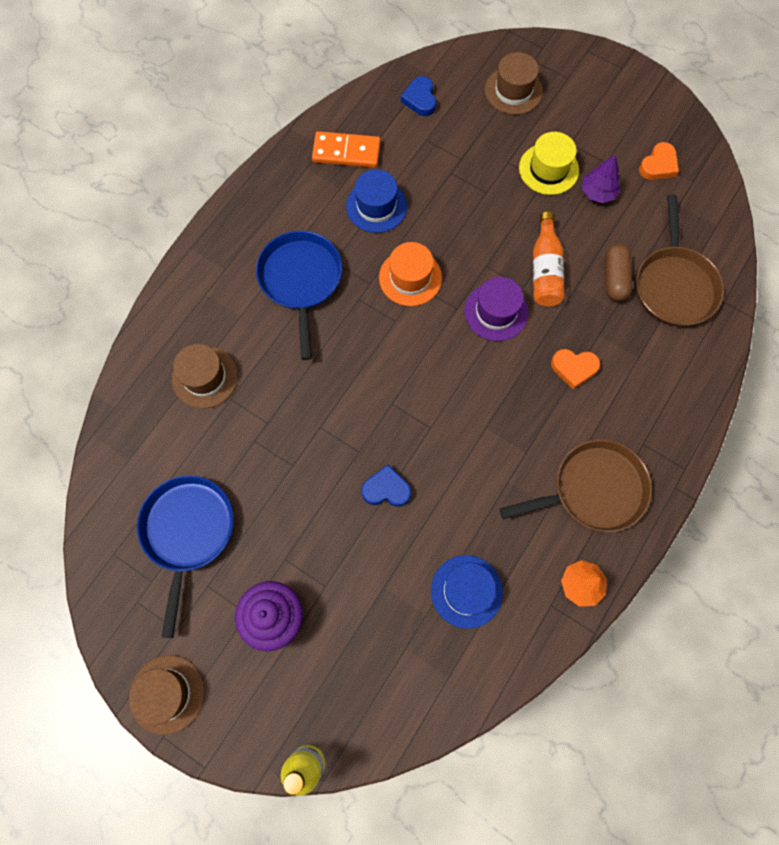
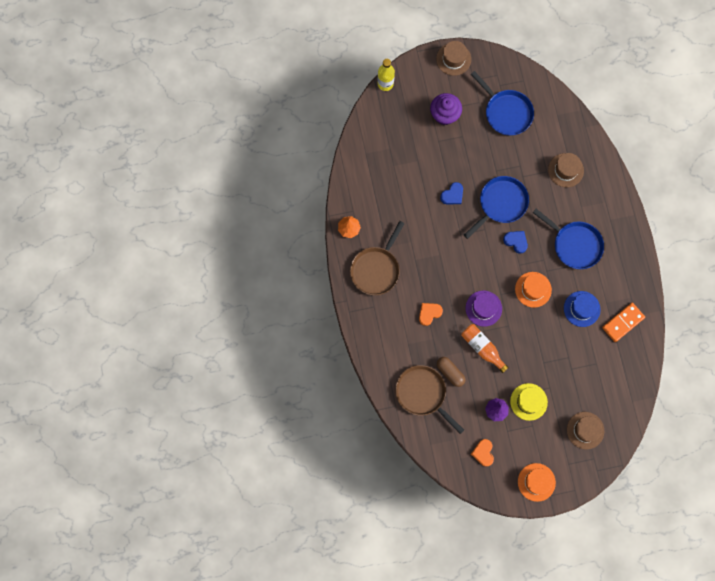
camera: 135 degrees right, 5 degrees up
(335, 415) = (501, 204): none -> blue pan
(420, 99) = (621, 383): blue heart -> blue heart (516, 241)
(466, 591) = (387, 187): blue hat -> none
(624, 90) = (536, 482): none -> orange hat

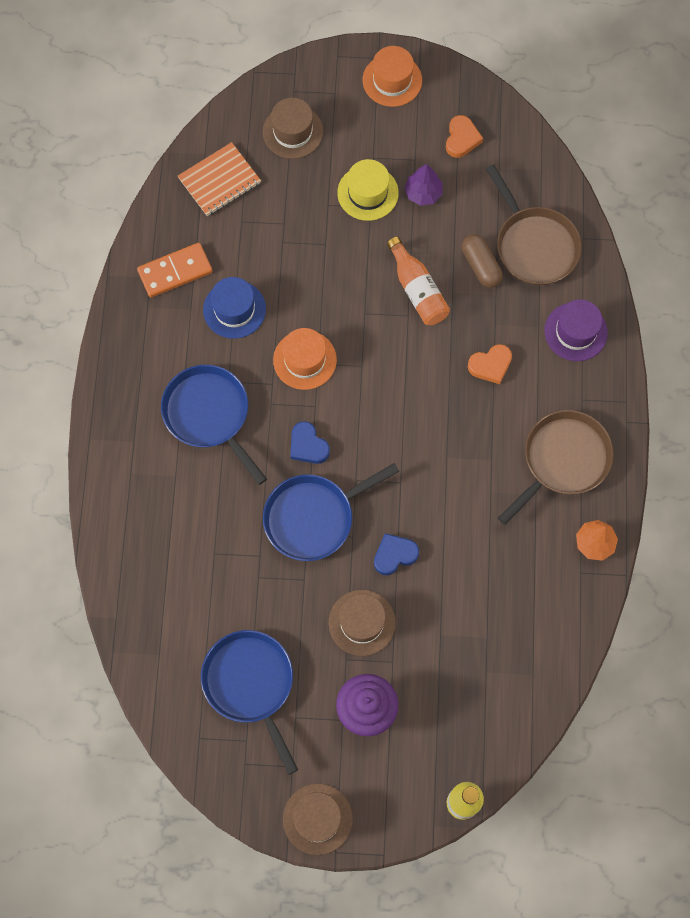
camera: 165 degrees left, 5 degrees down
(483, 308) = (397, 351): purple hat -> purple hat (575, 332)
(565, 170) = (179, 547): brown hat -> brown hat (362, 622)
(617, 386) = (219, 181): none -> orange notebook

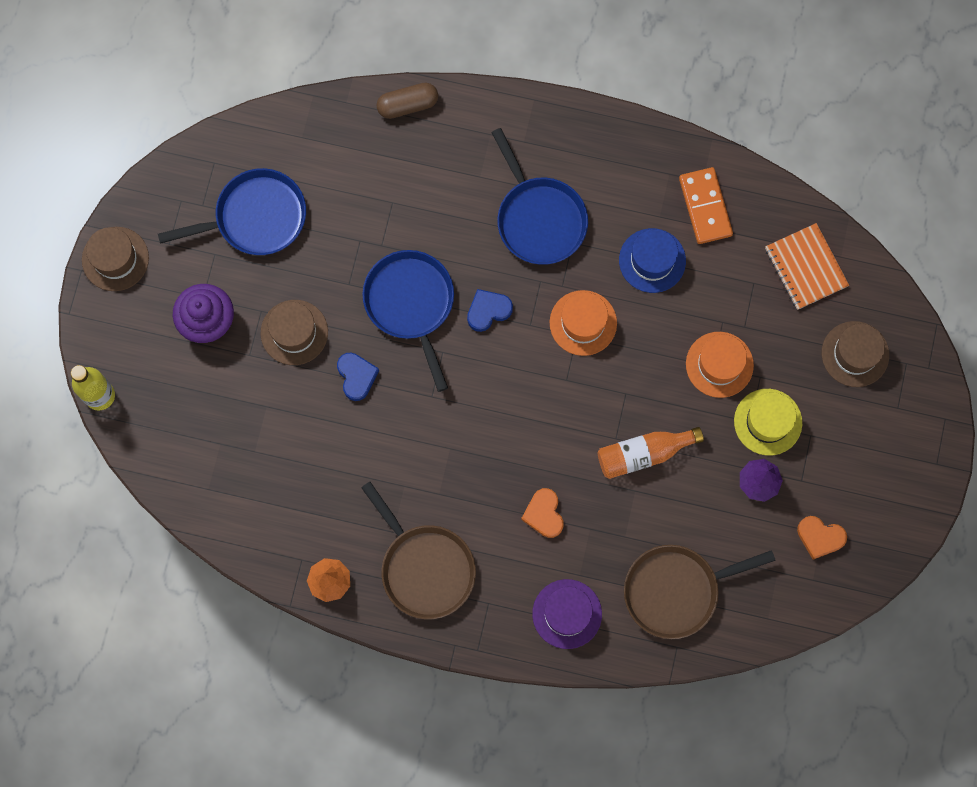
camera: 100 degrees right, 5 degrees up
(209, 415) = (539, 218): blue pan -> blue pan turned 90 degrees clockwise
(392, 80) = (905, 474): orange hat -> orange hat (719, 364)
(481, 266) = (661, 527): brown capsule -> brown capsule (407, 105)

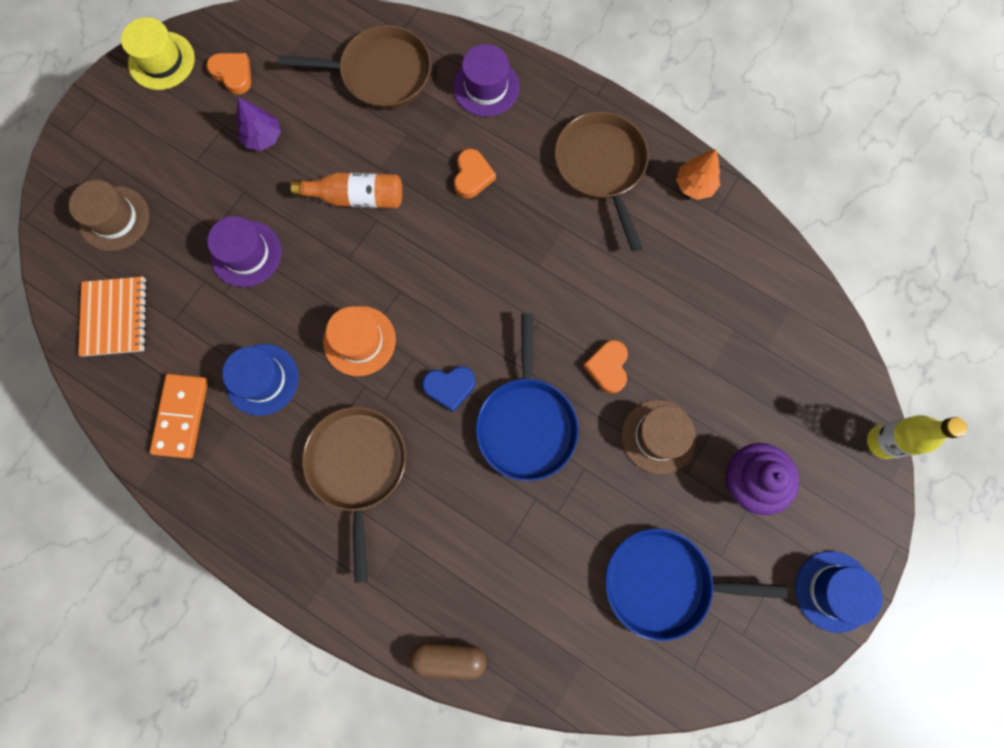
camera: 160 degrees left, 0 degrees up
(115, 259) = (833, 591): brown hat -> blue hat
(356, 376) = (608, 367): blue heart -> orange heart
(539, 218) = (358, 467): blue pan -> brown pan
(719, 364) = (246, 254): orange hat -> purple hat
(768, 422) = (228, 186): yellow hat -> yellow hat (161, 61)

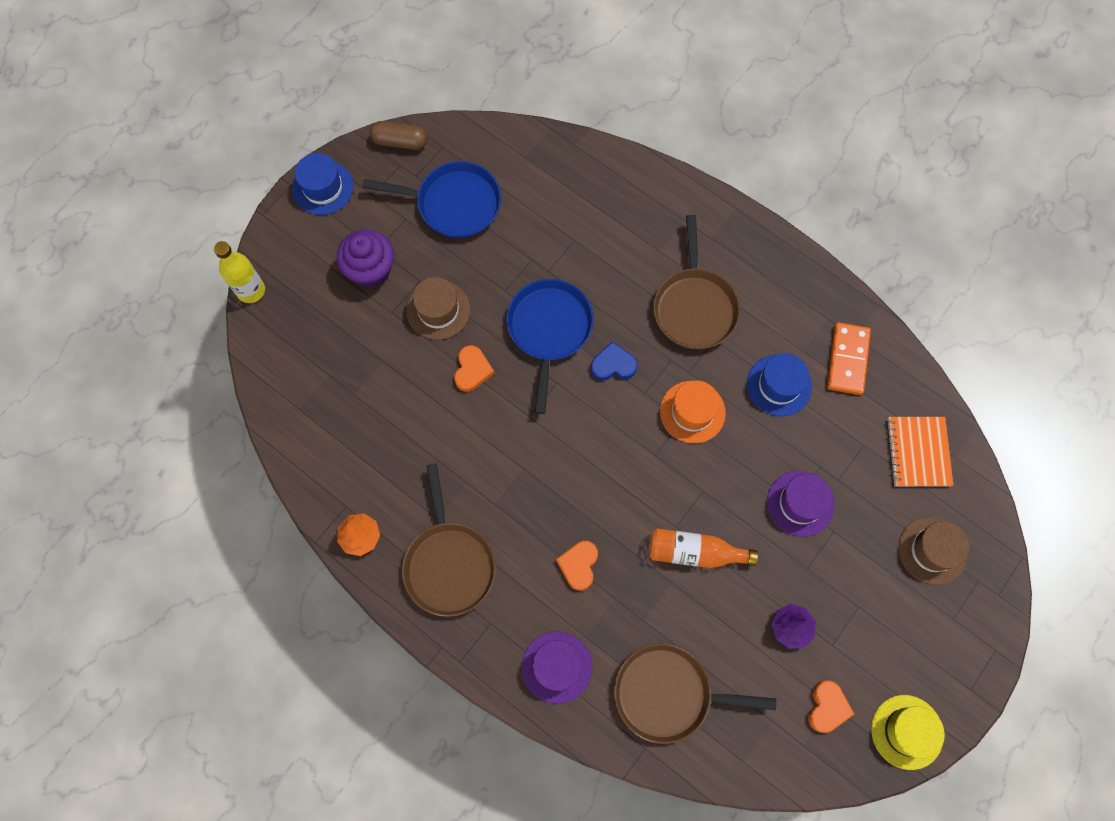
camera: 175 degrees left, 5 degrees down
(233, 74) = (827, 707): orange heart -> orange heart turned 120 degrees counterclockwise
(449, 657) = (625, 168): brown capsule -> brown capsule (400, 141)

